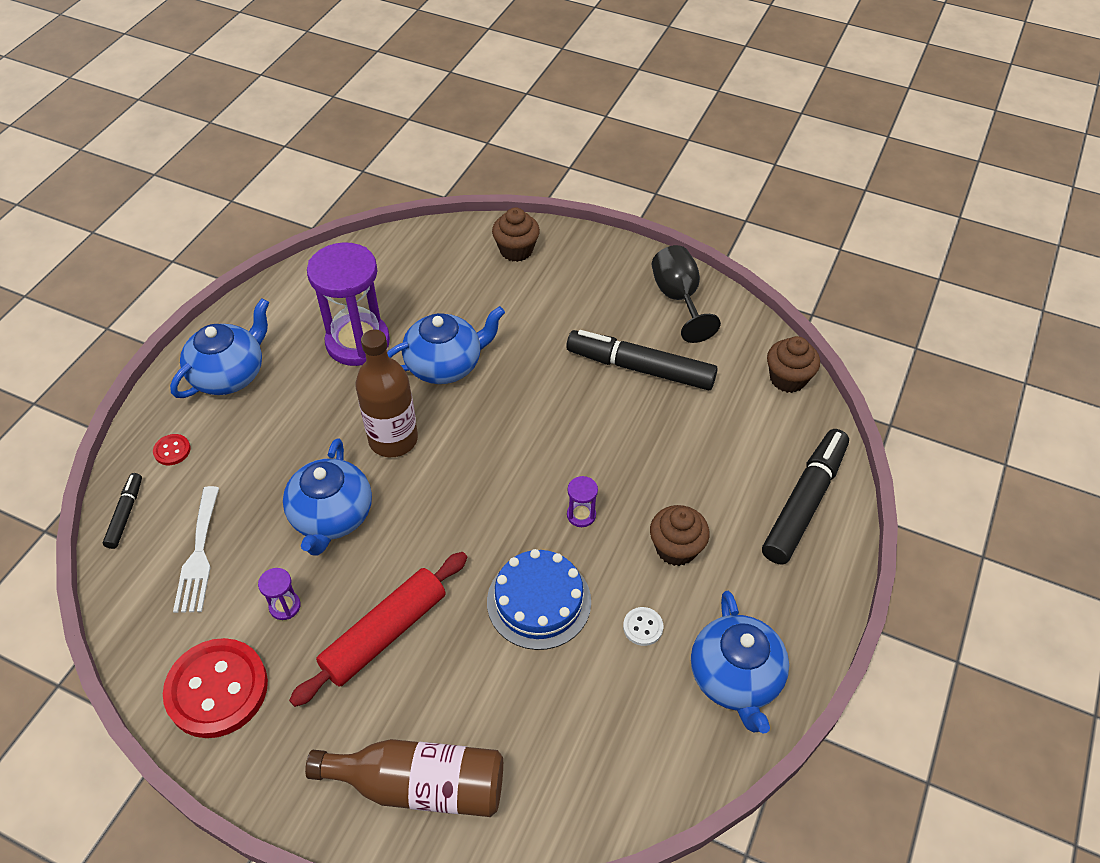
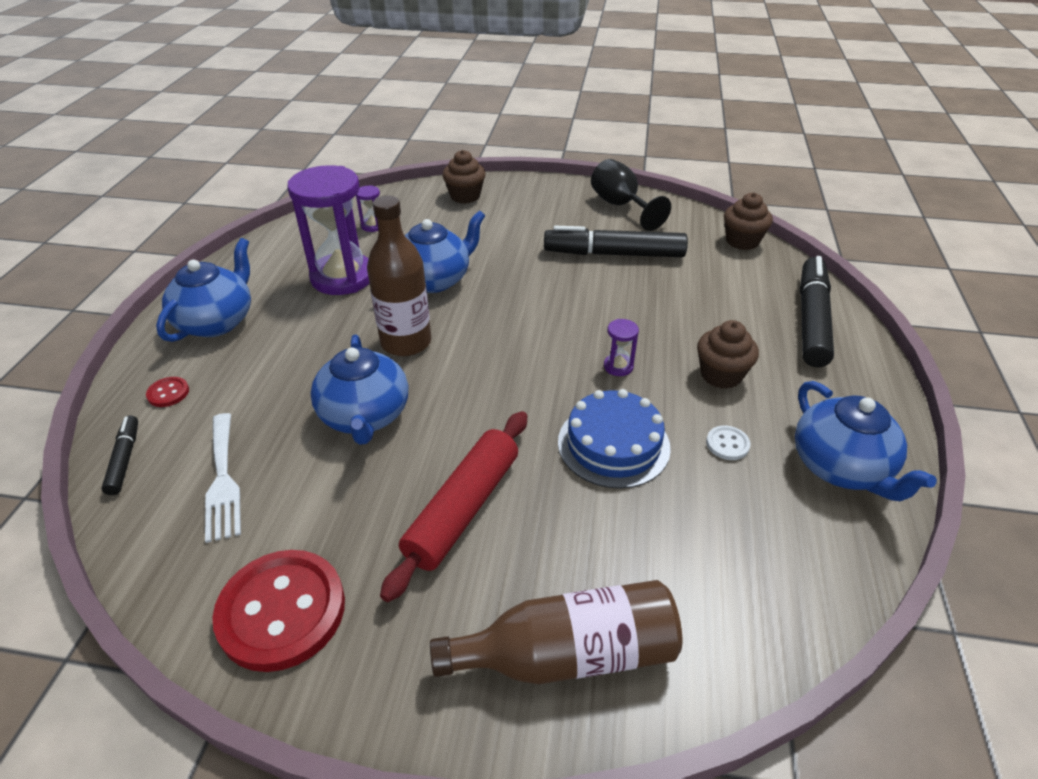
camera: 15 degrees left, 10 degrees down
(285, 606) = (339, 507): purple hourglass -> purple hourglass (372, 226)

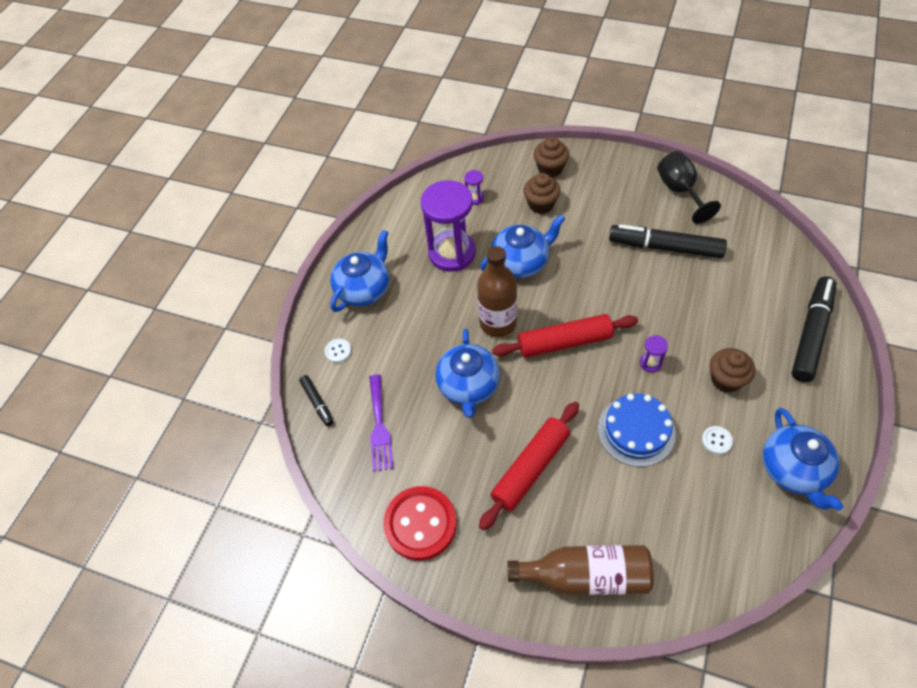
camera: 15 degrees right, 15 degrees up
(124, 459) = (317, 403): black marker -> black marker turned 150 degrees clockwise
(168, 393) = (338, 351): red button -> white button
(223, 480) = (379, 426): white fork -> purple fork
(499, 354) = (564, 342): none -> red rolling pin
(742, 241) = (775, 242): brown cupcake -> brown cupcake (541, 204)

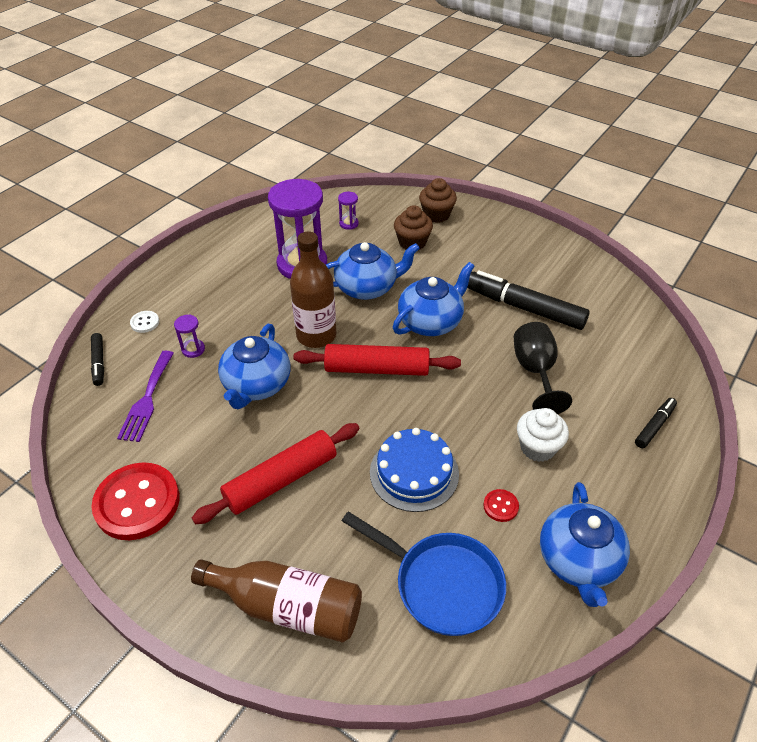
camera: 10 degrees right, 10 degrees down
(364, 289) = (200, 275): blue teapot -> blue teapot (431, 322)
(650, 363) = (460, 411): purple hourglass -> purple hourglass (193, 349)
(680, 191) = (562, 262): black goblet -> black goblet (535, 372)
(697, 520) = (442, 584): none -> blue pan
(716, 440) = (500, 506): white button -> red button
(726, 379) = (537, 447): brown cupcake -> white cupcake
(811, 333) = (654, 426): black marker -> black marker, size x0.50

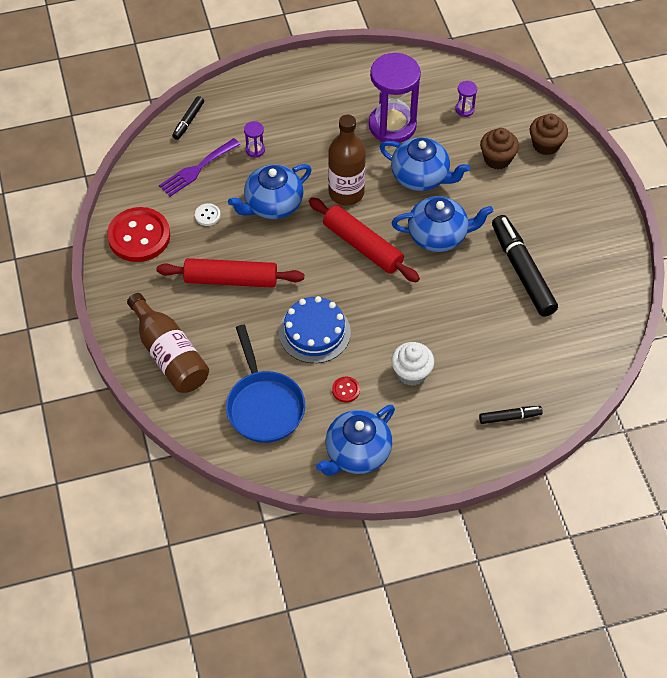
camera: 40 degrees right, 10 degrees up
(145, 322) = (241, 107): white button -> white button (207, 215)
(535, 372) = (471, 323): black goblet -> none

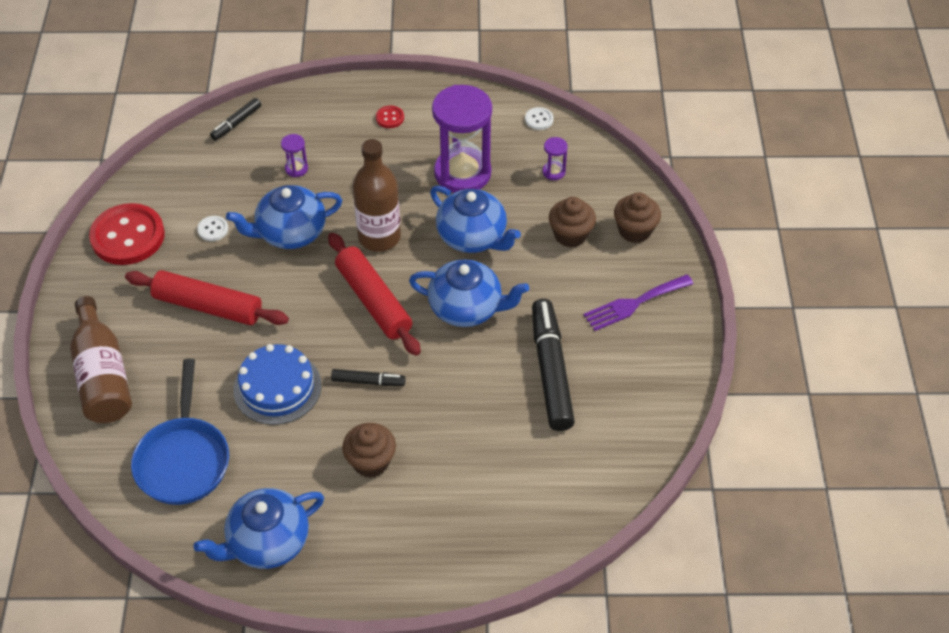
camera: 15 degrees right, 5 degrees down
(197, 169) = (223, 177): purple fork -> purple fork (634, 303)
(346, 390) = (285, 463): red button -> red button (390, 118)
(411, 373) = (371, 462): white cupcake -> brown cupcake
(436, 68) = (539, 119): none -> white button
(510, 417) = (468, 543): black marker -> black marker (368, 381)

